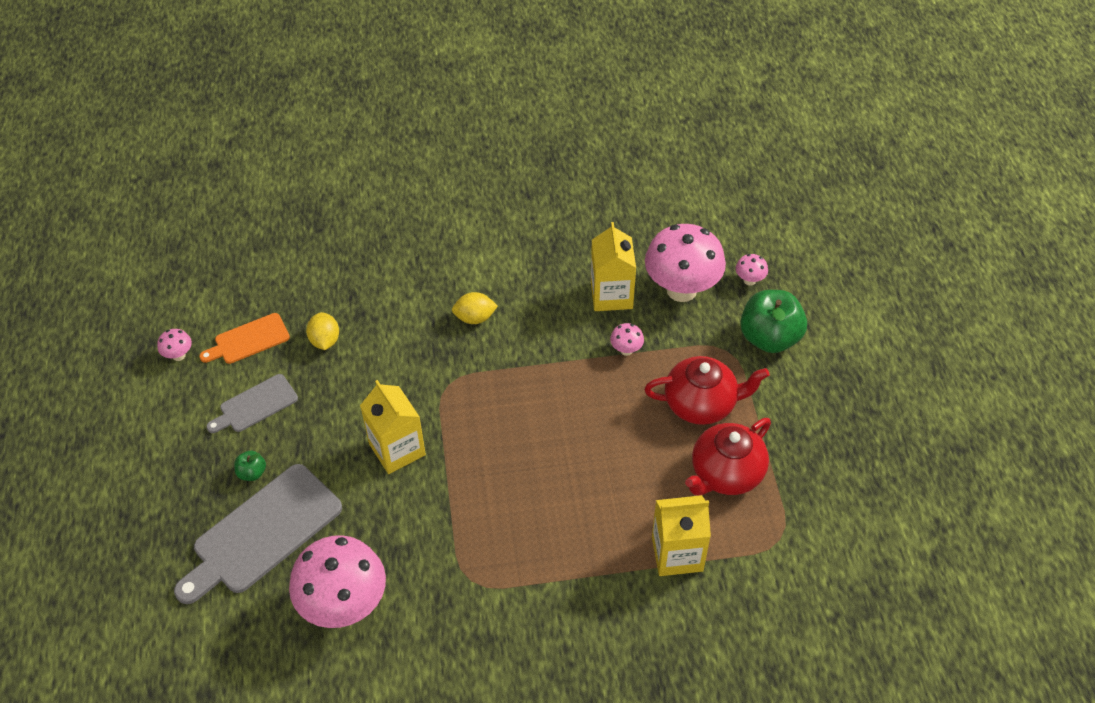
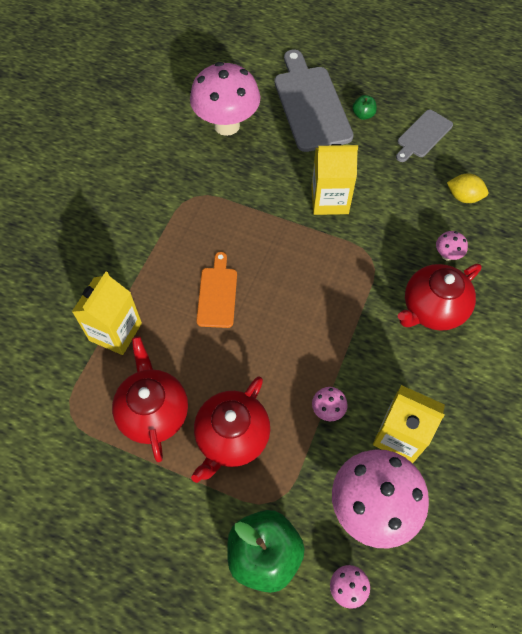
camera: 120 degrees right, 10 degrees up
(179, 355) = (496, 109): pink mushroom -> pink mushroom (447, 255)
(248, 340) = (490, 152): orange cutting board -> orange cutting board (217, 294)
(255, 405) = (423, 135): grey cutting board -> grey cutting board turned 135 degrees counterclockwise
(475, 318) = (432, 309): yellow lemon -> red teapot

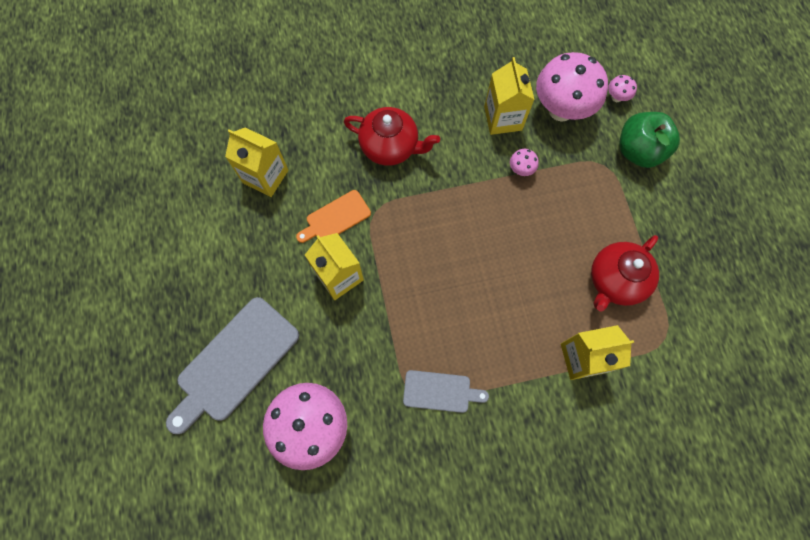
camera: 125 degrees left, 10 degrees up
(217, 294) = (492, 304): orange cutting board -> orange cutting board (335, 218)
(231, 437) = (588, 217): red teapot -> none
(363, 115) = (219, 306): green apple -> none
(423, 135) = (213, 242): grey cutting board -> grey cutting board (440, 391)
(447, 255) = (334, 160): pink mushroom -> none
(463, 197) = (265, 176): yellow lemon -> yellow carton

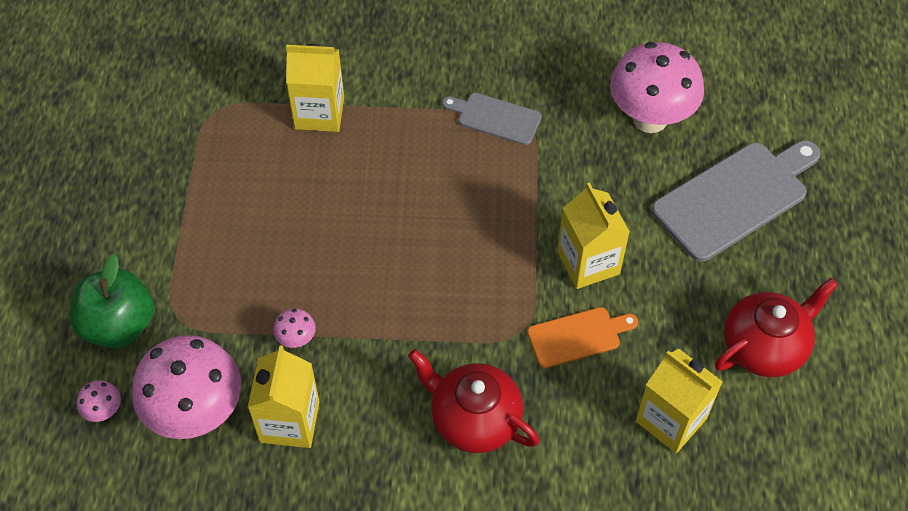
camera: 165 degrees left, 15 degrees down
(615, 281) = (240, 179): red teapot -> red teapot (764, 347)

